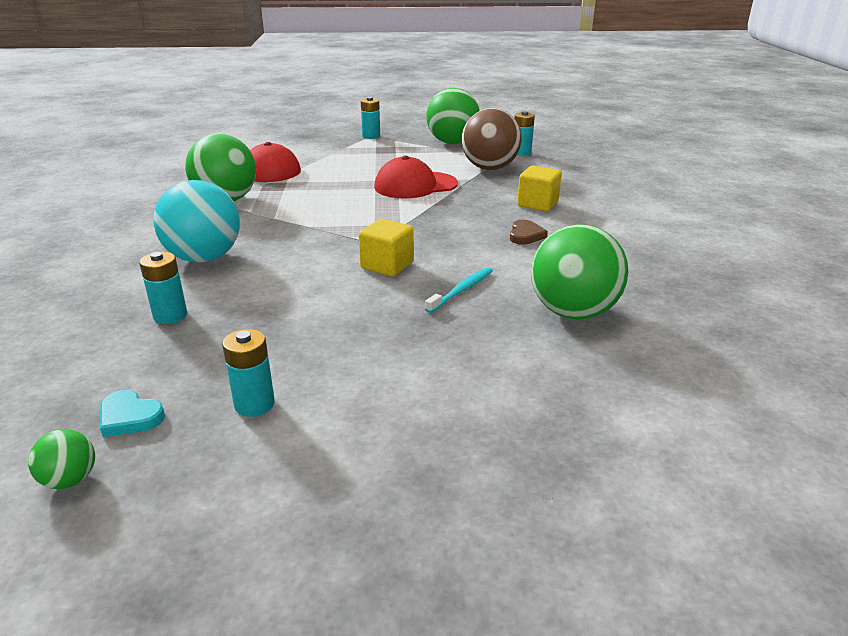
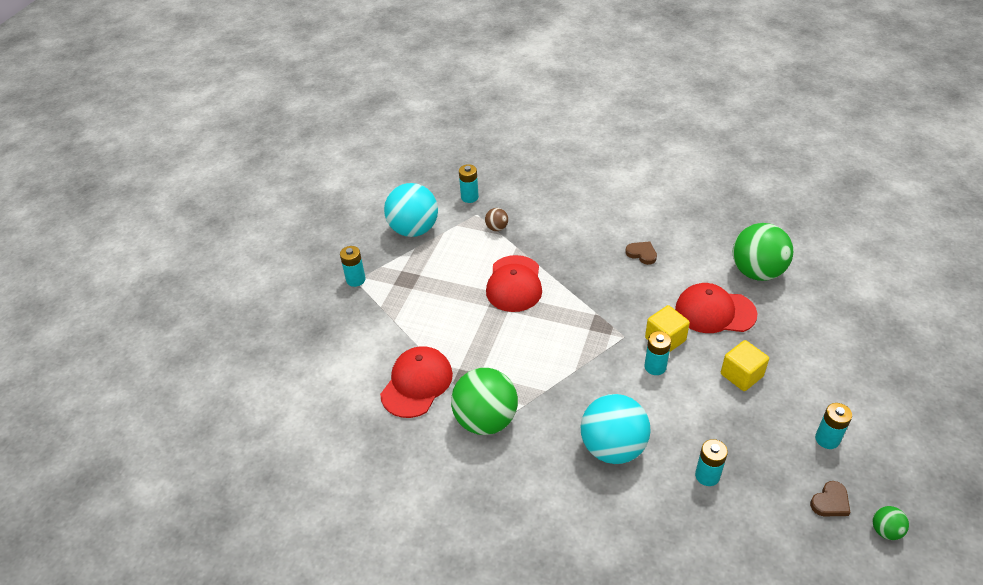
camera: 65 degrees left, 15 degrees up
(130, 417) = (830, 502): turquoise heart -> brown heart
(337, 265) = (655, 367): none -> turquoise battery
(452, 142) = (414, 229): green ball -> turquoise ball
(461, 290) = (715, 311): turquoise toothbrush -> red cap
(489, 168) = (497, 228): brown ball -> brown ball, size x0.44
(537, 204) = (588, 228): yellow cube -> yellow cube (741, 375)

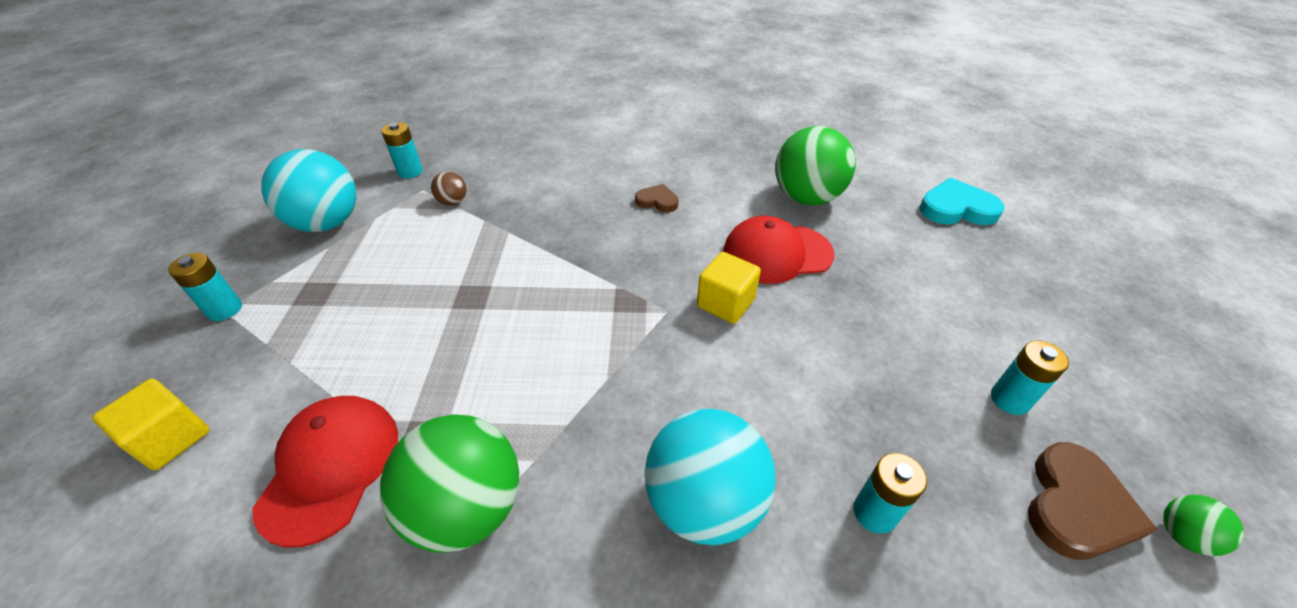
camera: 20 degrees left, 0 degrees up
(514, 284) = (488, 269): red cap -> none
(655, 367) = (725, 346): turquoise battery -> none
(741, 375) = (849, 331): yellow cube -> yellow cube (171, 438)
(830, 502) = (1076, 506): brown heart -> brown heart, size x1.69
(874, 303) = (956, 208): none -> turquoise heart

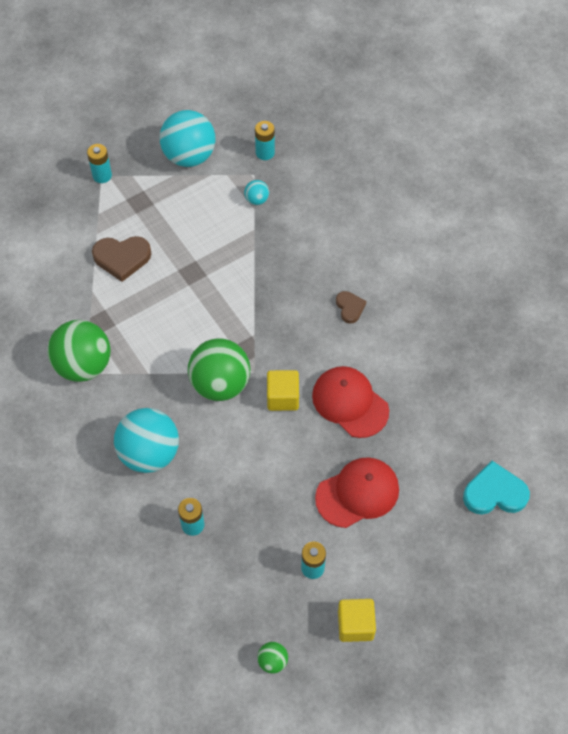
camera: 55 degrees right, 15 degrees up
(171, 438) = (34, 230): yellow cube -> yellow cube (355, 625)
(330, 467) = (64, 300): red cap -> red cap (357, 493)
(453, 202) = (256, 200): brown ball -> turquoise ball
(806, 197) = (428, 393): green ball -> green ball (220, 384)
(956, 208) = (494, 493): turquoise heart -> turquoise heart turned 60 degrees counterclockwise
(1076, 506) = (258, 611): brown heart -> brown heart (122, 258)

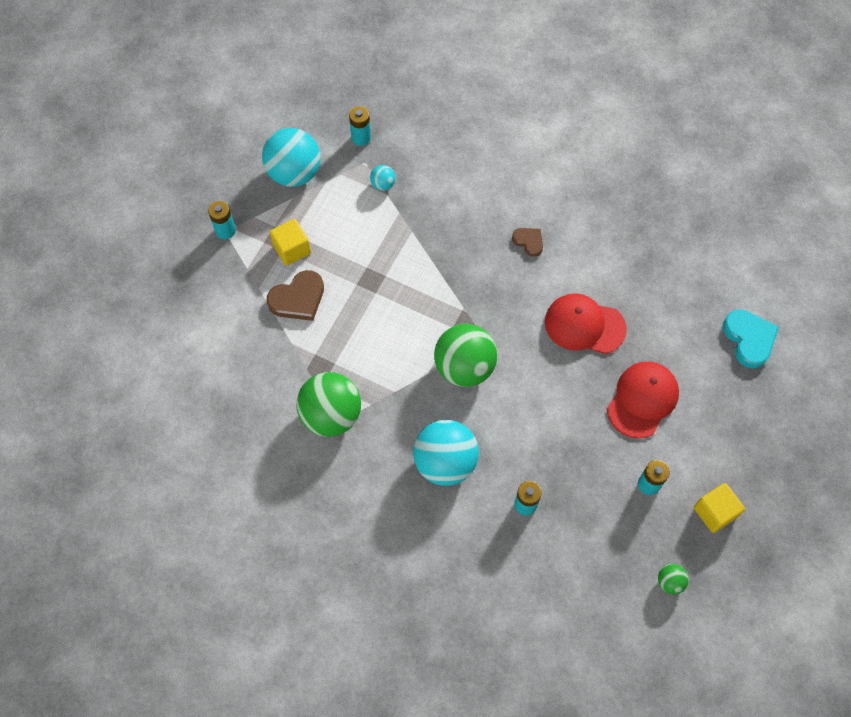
camera: 30 degrees left, 5 degrees up
(283, 397) = (525, 350): yellow cube -> yellow cube (292, 249)
(494, 493) = (749, 339): turquoise heart -> turquoise heart turned 105 degrees clockwise

